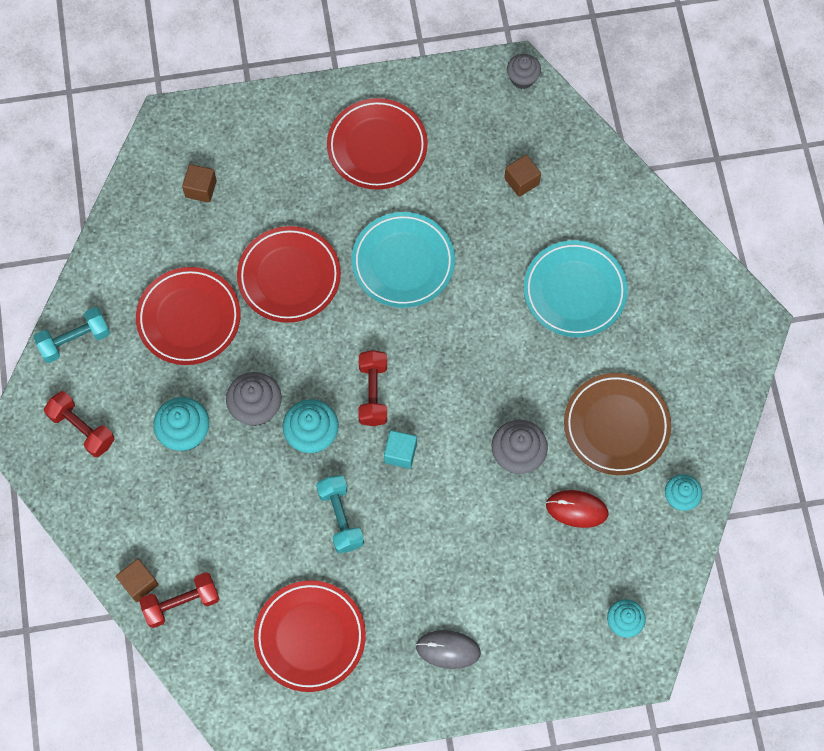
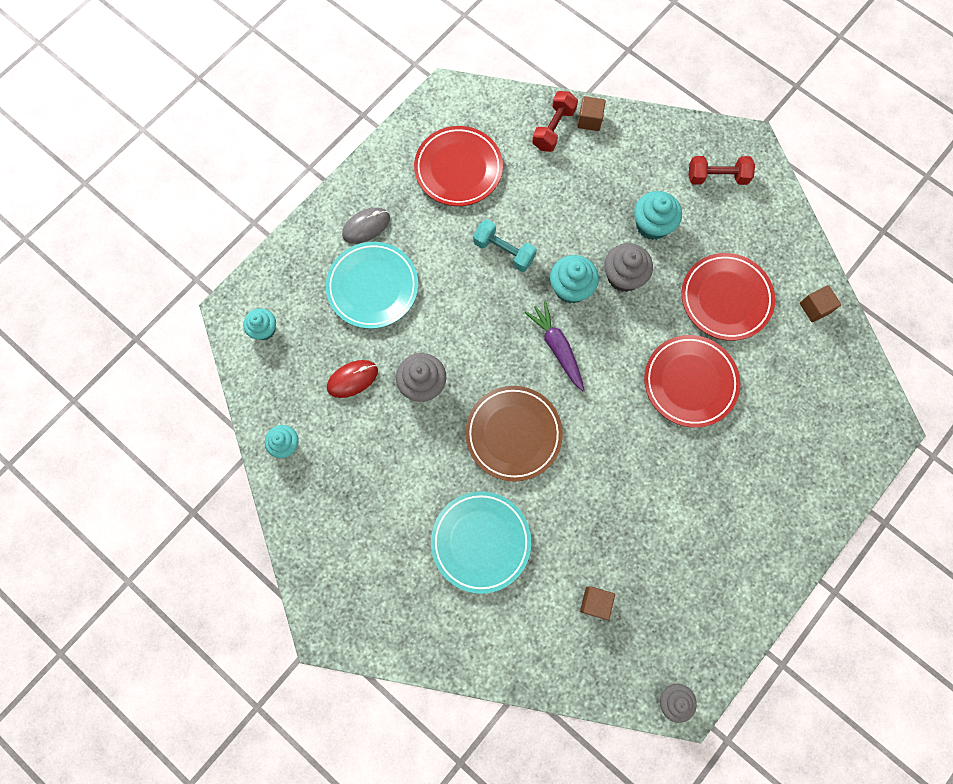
camera: 140 degrees right, 5 degrees up
(75, 340) = (781, 225): turquoise dumbbell -> none
(201, 189) = (813, 395): brown cube -> brown cube (815, 308)
(373, 393) = (557, 348): red dumbbell -> purple carrot
(377, 147) = (726, 537): red plate -> none
(400, 453) = (502, 322): turquoise cube -> none
(403, 262) = (622, 460): turquoise plate -> turquoise plate (373, 287)
(616, 426) = (370, 461): brown plate -> brown plate (513, 434)

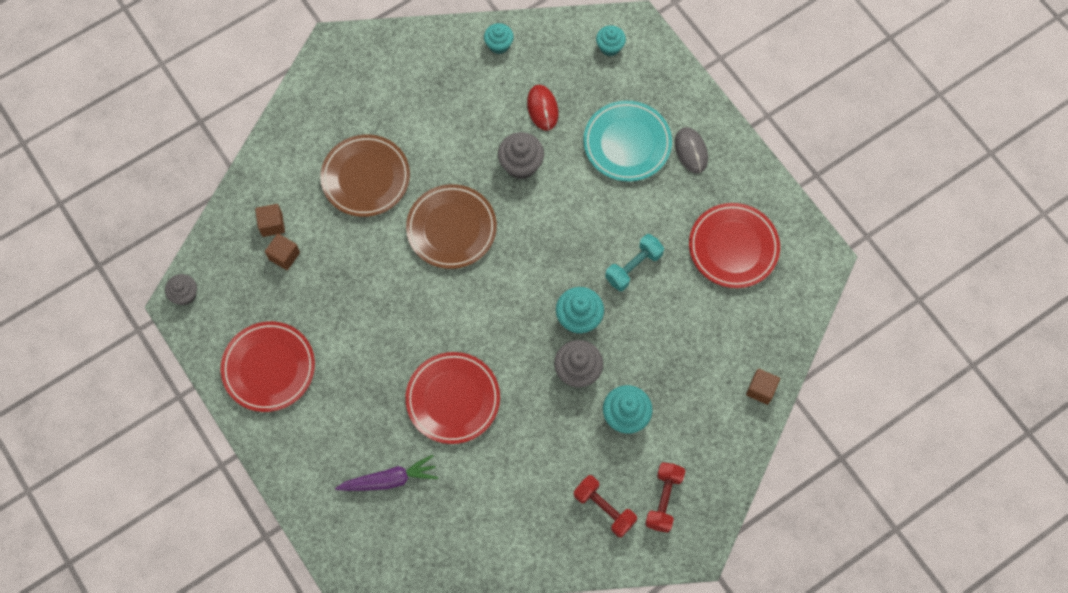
camera: 105 degrees right, 5 degrees down
(481, 542) = (366, 178): turquoise plate -> brown plate
(553, 129) = (758, 350): red dumbbell -> red dumbbell (604, 508)
(557, 348) = (522, 288): purple carrot -> purple carrot (389, 479)
(725, 298) = (527, 462): red plate -> red plate (269, 368)
(815, 308) = (493, 548): brown cube -> brown cube (272, 224)

